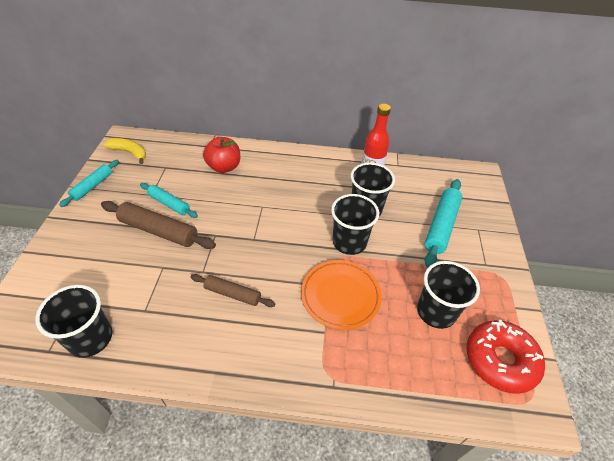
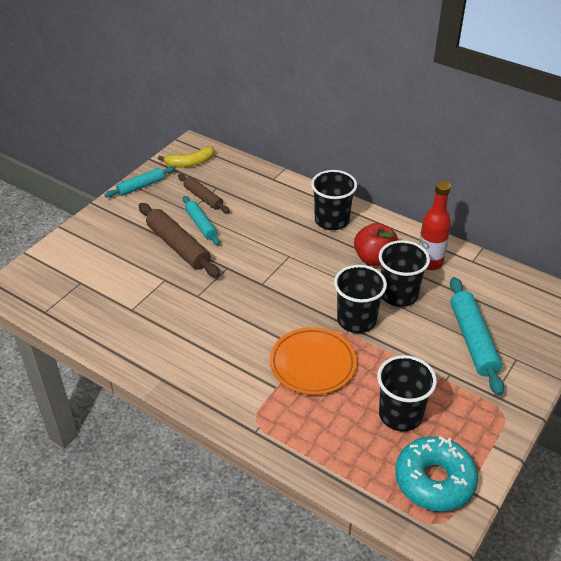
camera: 30 degrees right, 5 degrees down
(90, 338) = (79, 315): black cup -> black cup (332, 220)
(129, 152) = (190, 163): yellow banana -> yellow banana turned 105 degrees clockwise
(224, 167) = (274, 205): red apple -> red apple (374, 259)
(233, 294) = (213, 324): brown rolling pin -> brown rolling pin (203, 198)
(441, 226) = (473, 340): turquoise rolling pin -> turquoise rolling pin turned 60 degrees counterclockwise
(500, 360) = (434, 480): red donut -> turquoise donut

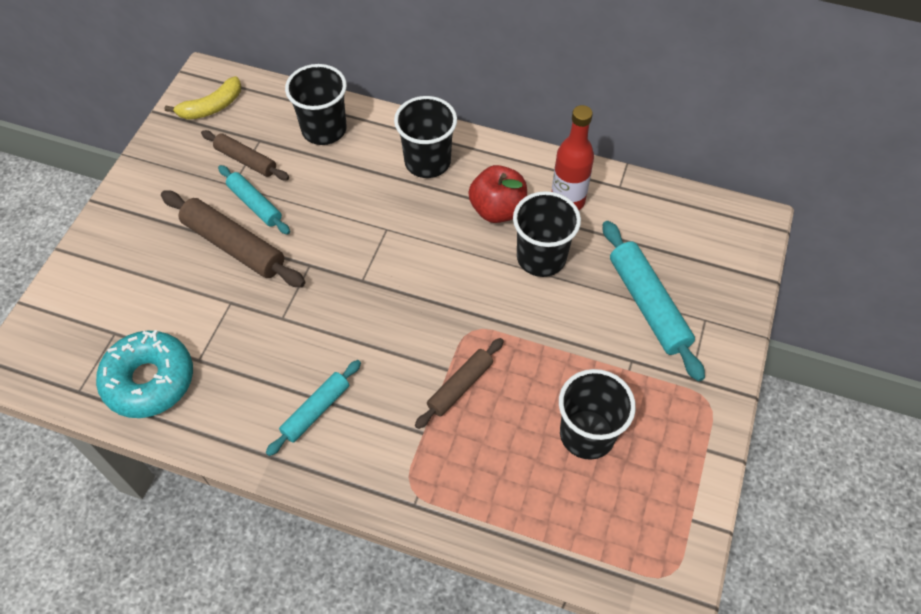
camera: 15 degrees left, 15 degrees up
(141, 186) = (153, 159): turquoise rolling pin -> turquoise rolling pin (316, 411)
(312, 364) = (460, 386): orange plate -> brown rolling pin
(356, 320) = (498, 308): black cup -> black cup (324, 129)
(434, 480) = (650, 517): turquoise donut -> turquoise donut (149, 380)

